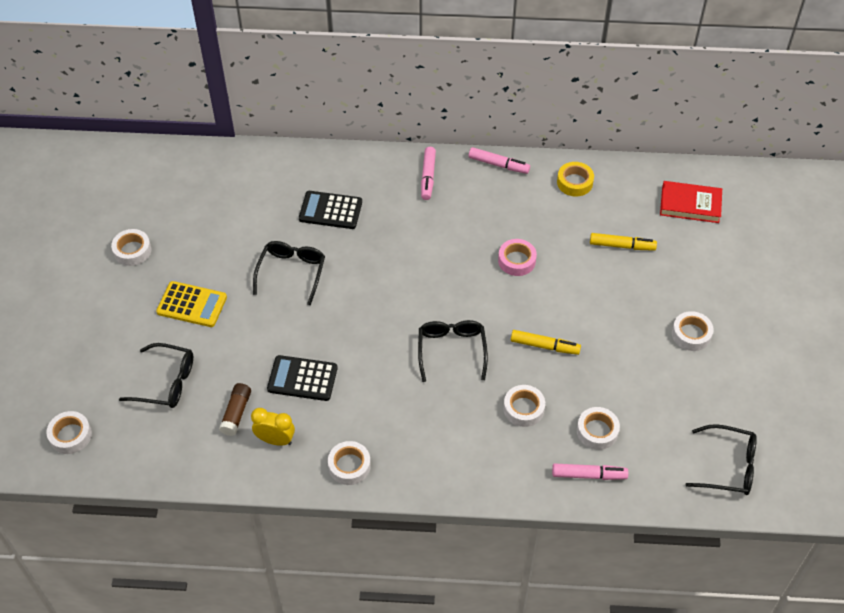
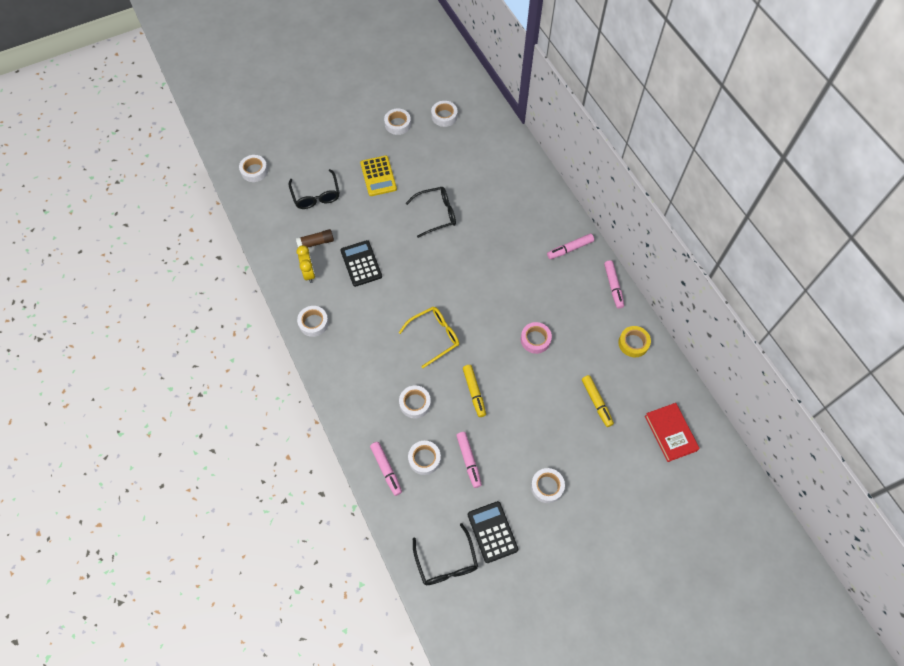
camera: 60 degrees right, 10 degrees up
(161, 201) = (444, 116): none -> white tape
(330, 210) = (500, 208): black calculator -> black calculator (492, 532)
(451, 350) = (434, 337): black glasses -> yellow glasses
(623, 390) = (469, 461): none -> pink marker

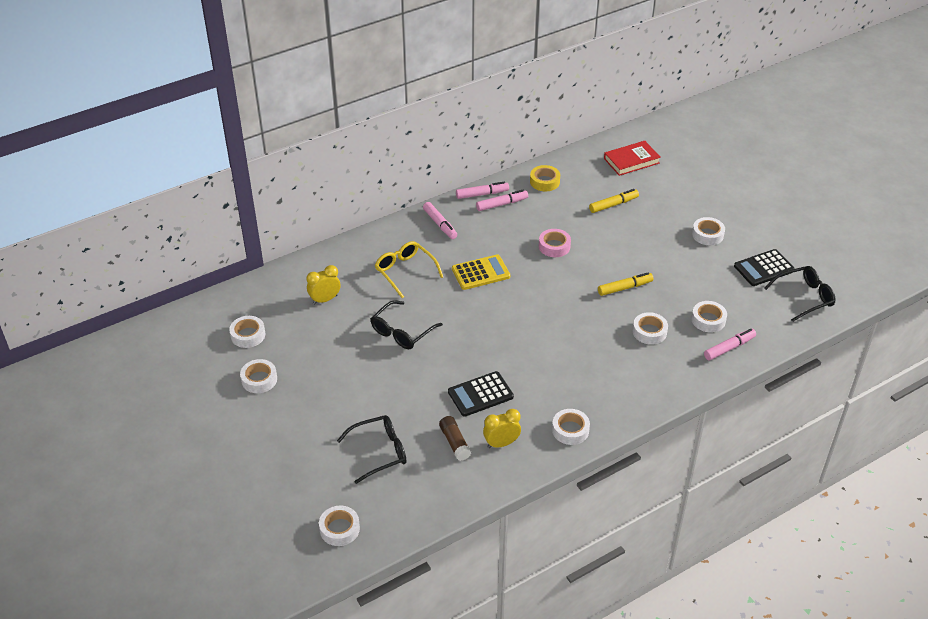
camera: 95 degrees left, 20 degrees down
(378, 176) = (346, 391): yellow calculator -> yellow calculator (480, 273)
(434, 337) = (566, 322): yellow glasses -> yellow glasses (405, 272)
(436, 214) = (402, 332): black glasses -> black glasses turned 120 degrees counterclockwise
(469, 461) = (699, 288): pink marker -> pink marker (502, 204)
(478, 163) = (325, 299): none -> yellow clock

